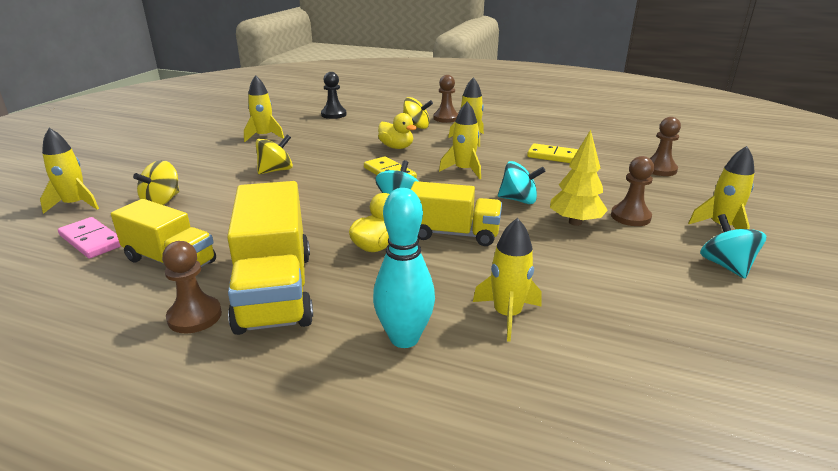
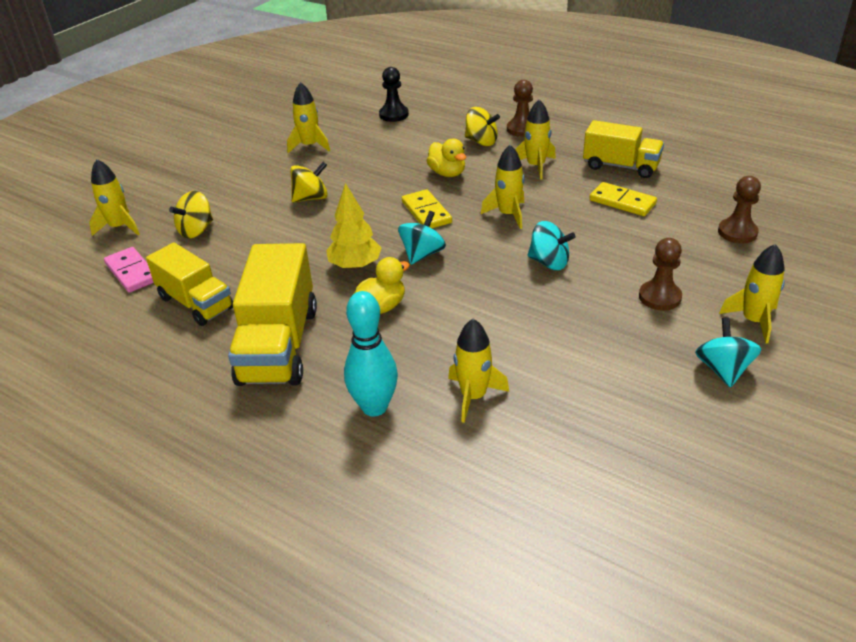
camera: 15 degrees right, 10 degrees up
(195, 316) = (208, 363): brown pawn -> none
(453, 234) = (462, 300): yellow truck -> yellow truck (621, 166)
(575, 222) = (595, 298): yellow tree -> yellow tree (355, 266)

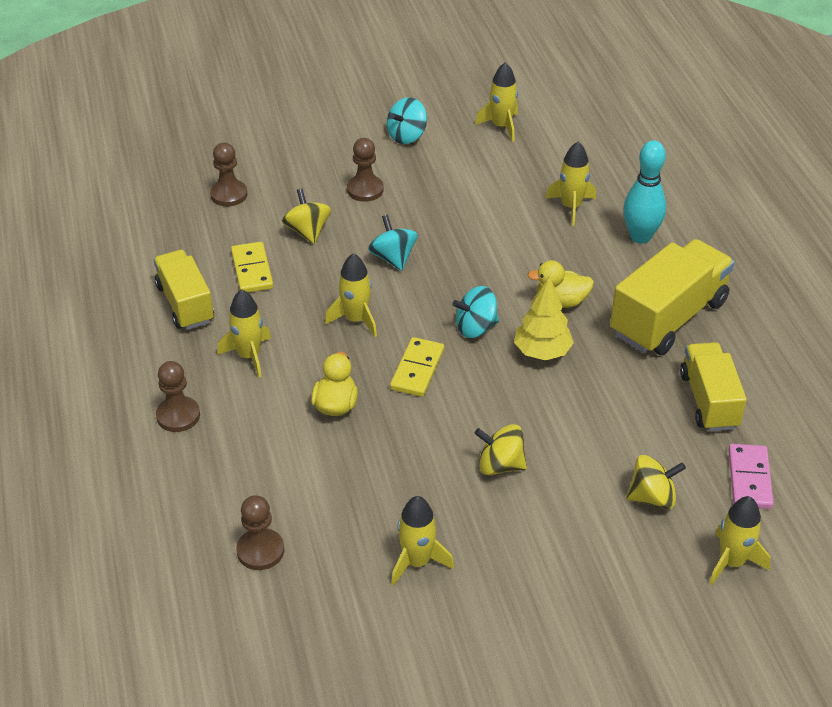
camera: 140 degrees left, 5 degrees up
(394, 115) = (260, 551): black pawn -> brown pawn
(481, 141) = (242, 427): yellow spinning top -> yellow spinning top (307, 231)
(753, 321) = (339, 145): yellow rocket -> yellow rocket (501, 126)

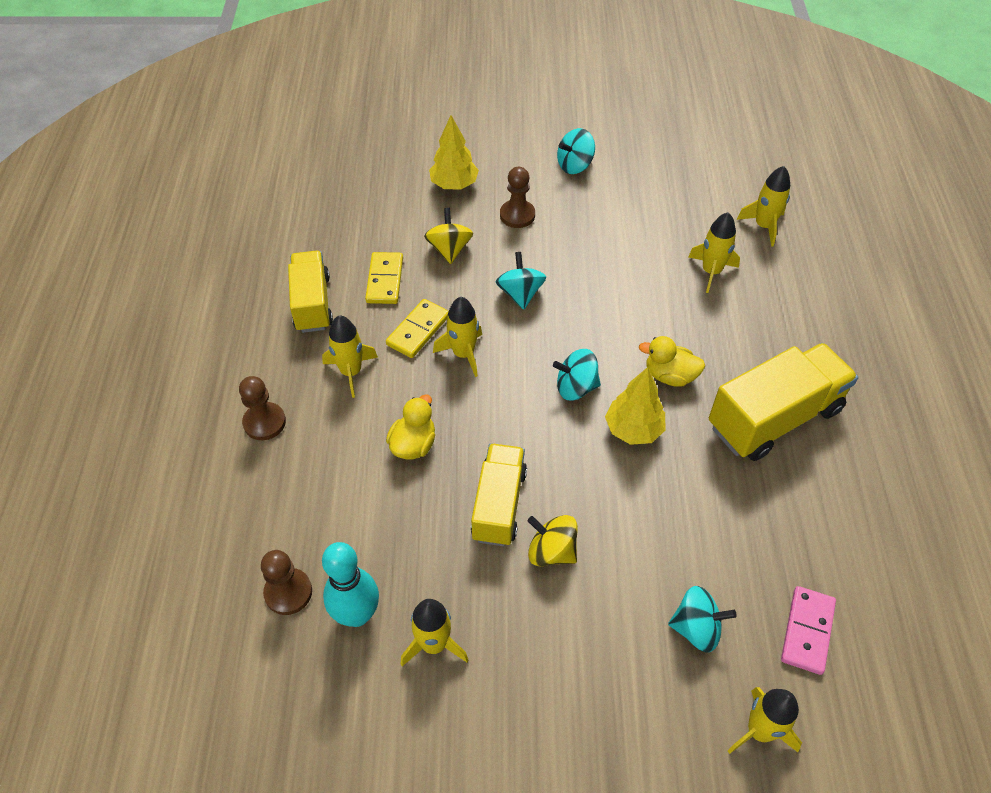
camera: 15 degrees right, 10 degrees up
(229, 194) = (390, 197): brown pawn -> none
(290, 173) = (454, 185): none -> yellow tree
(417, 369) = (504, 422): yellow domino -> yellow domino (418, 330)
(501, 126) = (668, 171): yellow rocket -> yellow rocket (763, 226)
(640, 237) = (771, 319): turquoise bowling pin -> turquoise bowling pin (357, 614)
(652, 497) = (696, 628): yellow spinning top -> turquoise spinning top
(709, 401) = (789, 525): yellow truck -> yellow truck (499, 505)

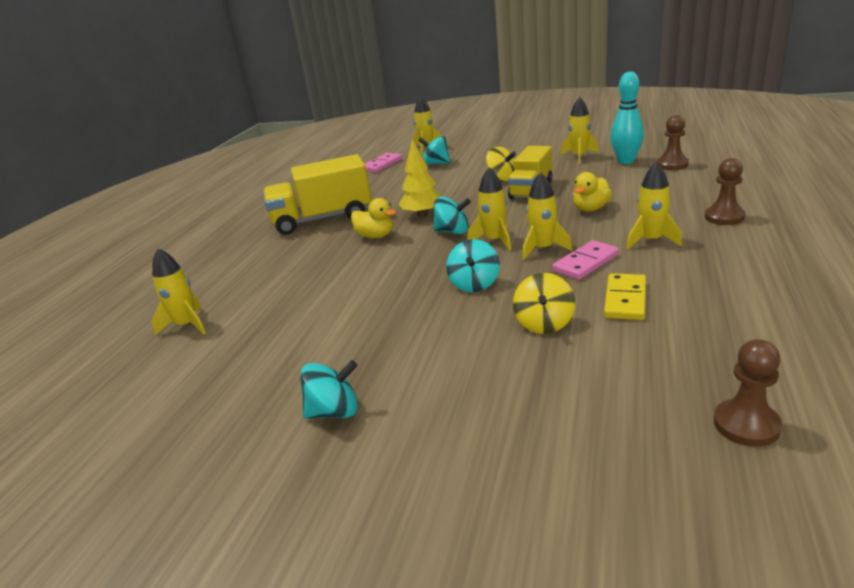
camera: 160 degrees left, 25 degrees down
(312, 303) = (709, 284): yellow truck -> none
(418, 330) = (585, 263): yellow domino -> pink domino
(454, 185) = (524, 399): yellow tree -> none
(517, 215) = (447, 353): brown pawn -> brown pawn (746, 425)
(711, 272) = (279, 292): yellow rocket -> yellow rocket (494, 241)

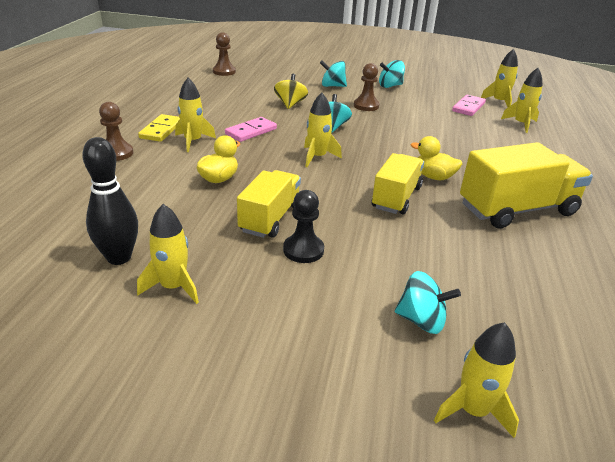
camera: 170 degrees right, 5 degrees up
(382, 165) = (534, 343): pink domino -> pink domino (468, 107)
(422, 215) = (396, 197): yellow tree -> yellow truck
(452, 231) = (357, 171): turquoise spinning top -> turquoise spinning top (332, 86)
(503, 178) = (303, 250): yellow spinning top -> black pawn
(543, 249) = (278, 145): yellow rocket -> yellow rocket (499, 102)
(625, 161) = (119, 257): turquoise bowling pin -> black bowling pin
(625, 299) = (239, 110): yellow domino -> yellow domino (161, 130)
(672, 165) = (72, 236): brown pawn -> brown pawn (366, 106)

